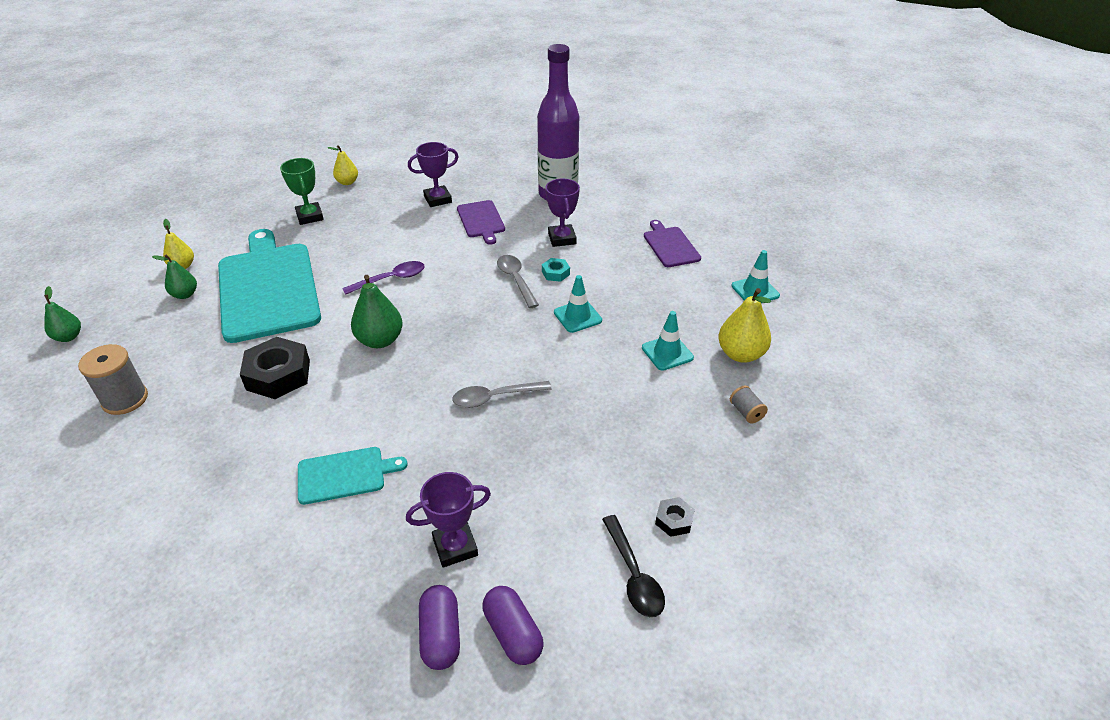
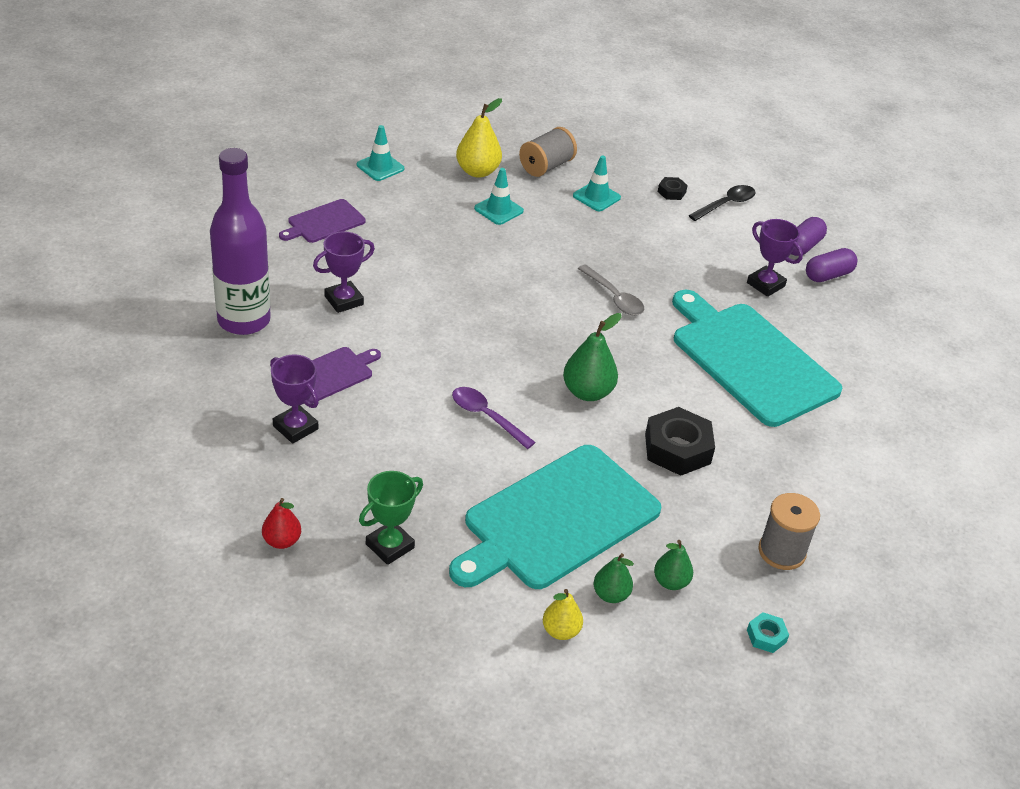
camera: 115 degrees left, 0 degrees up
(69, 337) = (740, 666): green pear -> green pear (670, 582)
(345, 475) = (750, 360): turquoise cutting board -> turquoise cutting board, size x2.11
(347, 182) = (282, 541): yellow pear -> red pear
(516, 280) = (439, 319): grey spoon -> none
(555, 273) = (412, 294): turquoise nut -> turquoise nut (766, 636)
(577, 316) = (477, 268): turquoise traffic cone -> turquoise traffic cone (596, 197)
(746, 412) = (546, 166): grey spool -> grey spool, size x1.84

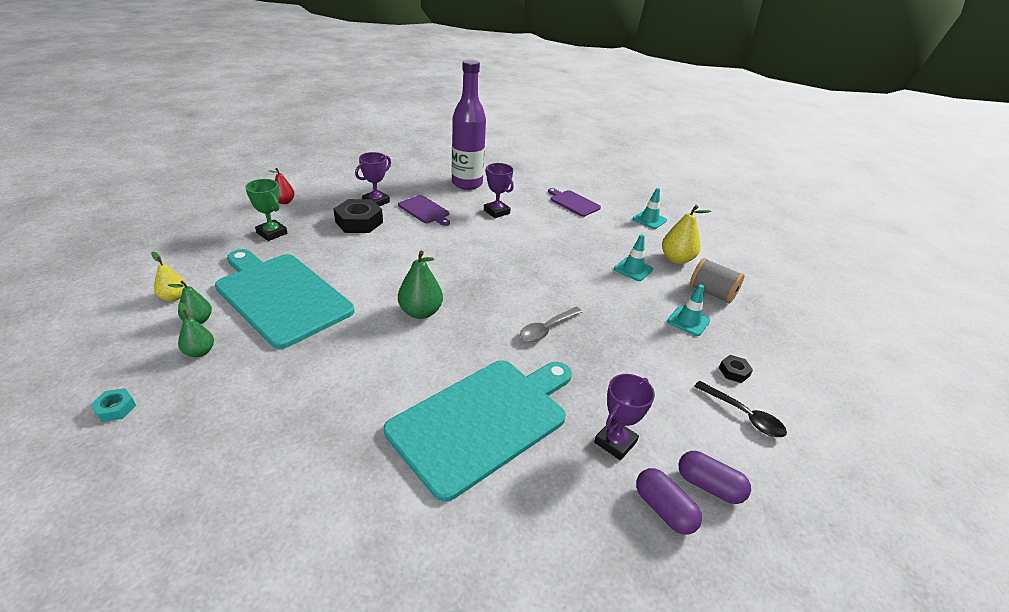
camera: 85 degrees right, 5 degrees down
(487, 417) = (388, 266): purple spoon -> none
(677, 448) = (353, 362): black nut -> black nut (359, 222)
(781, 552) = (211, 427): grey spool -> none

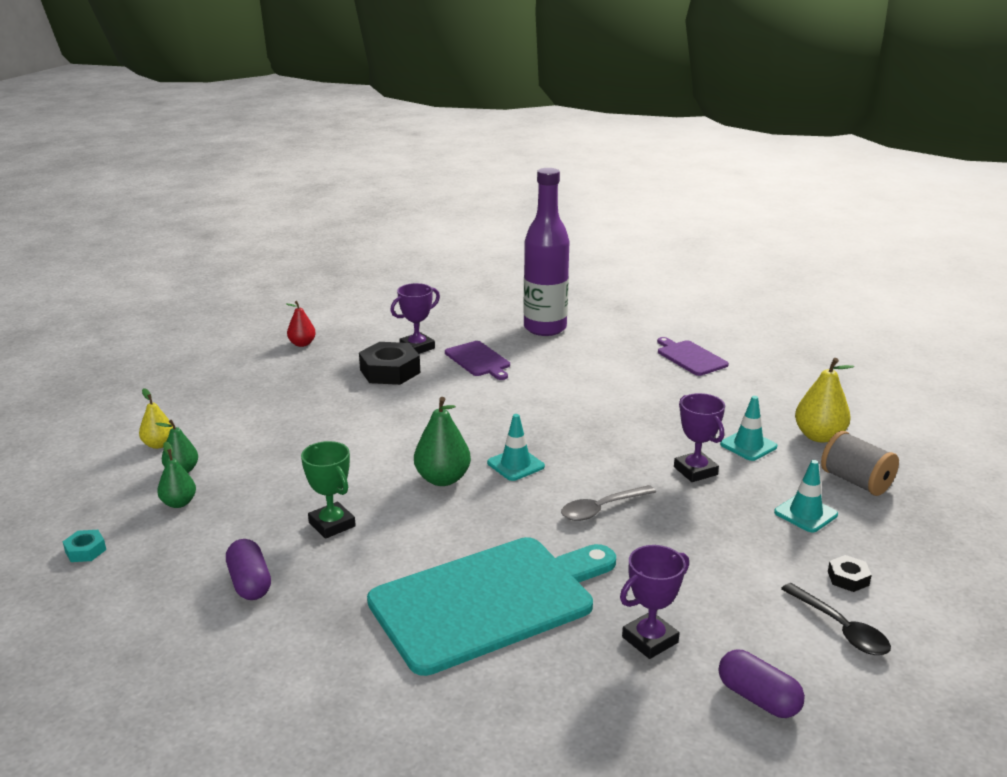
camera: 15 degrees right, 10 degrees down
(272, 233) = (280, 380): green trophy -> green trophy (332, 524)
(281, 296) = (279, 450): turquoise cutting board -> none
(496, 212) = (576, 365): purple trophy -> purple trophy (695, 471)
(649, 220) = (797, 383): turquoise traffic cone -> turquoise traffic cone (515, 465)
(663, 509) = (687, 715): purple capsule -> purple capsule (249, 583)

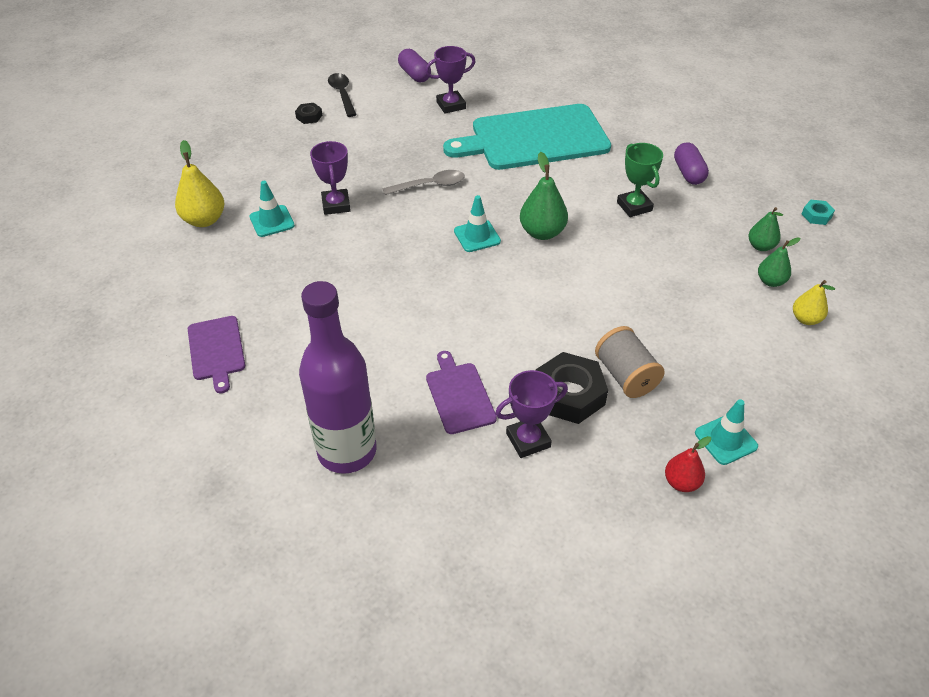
camera: 165 degrees left, 20 degrees up
(805, 513) = (290, 158): turquoise traffic cone -> turquoise traffic cone (725, 440)
(856, 481) = (226, 175): grey spool -> grey spool (625, 376)

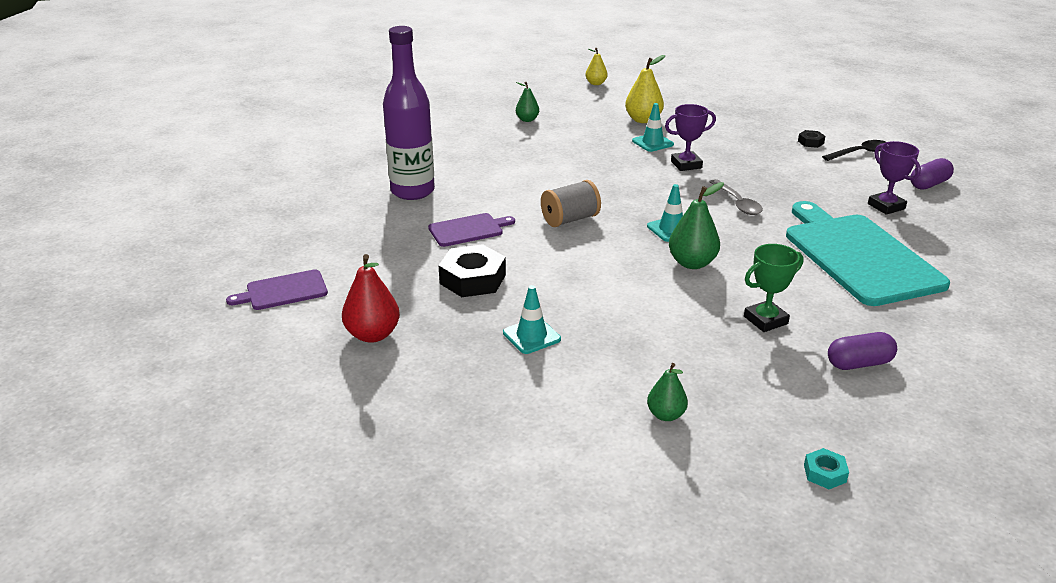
camera: 85 degrees right, 15 degrees down
(216, 350) = (504, 140): purple cutting board -> purple cutting board (283, 291)
(528, 440) = (421, 260): purple trophy -> none
(625, 376) = (498, 309): grey spool -> grey spool (570, 219)
(681, 482) = (373, 335): red pear -> red pear, size x1.59
(725, 440) = (420, 363): turquoise traffic cone -> turquoise traffic cone (531, 336)
(760, 246) = (731, 413): green pear -> green pear (527, 120)
(805, 319) = (604, 437): yellow pear -> yellow pear (596, 83)

